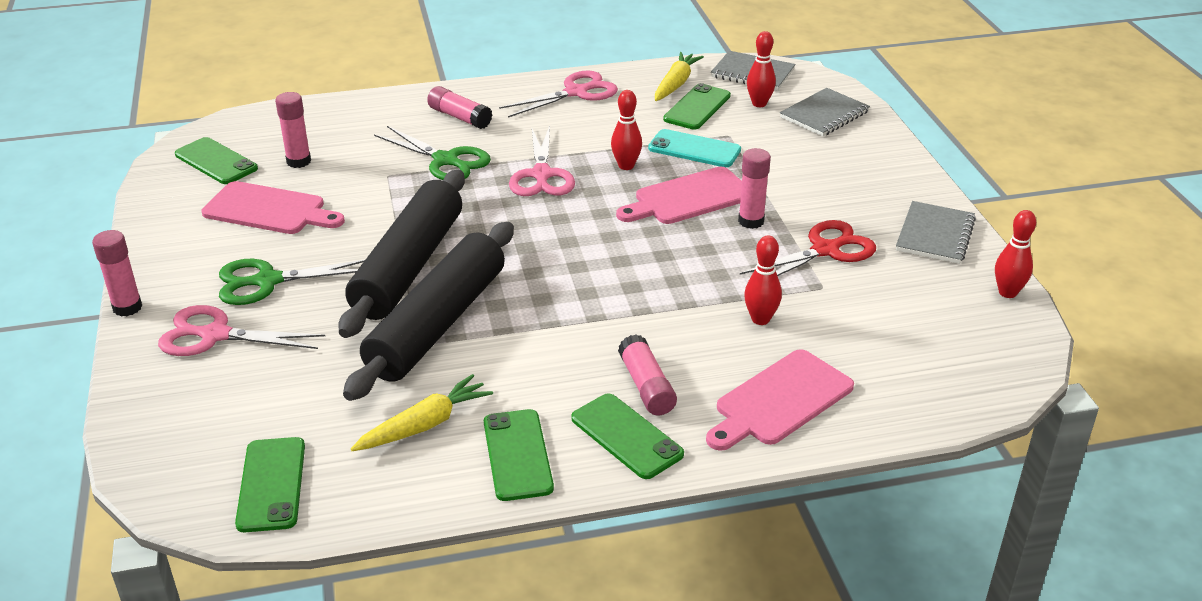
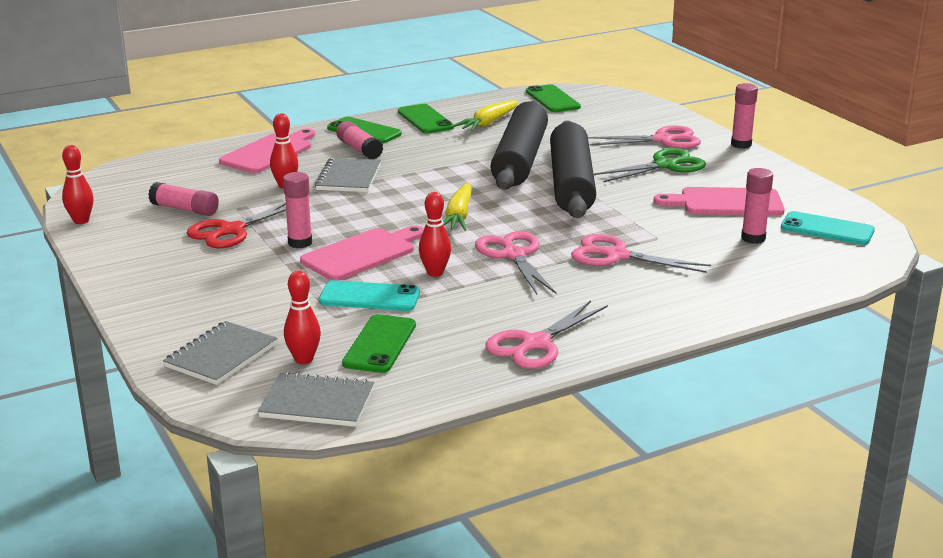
camera: 165 degrees right, 10 degrees down
(216, 162) = (827, 229): green phone -> turquoise phone
(446, 160) = (616, 256): green scissors -> pink scissors
(460, 117) = (644, 297): pink glue stick -> pink glue stick (185, 209)
(676, 84) = (416, 372): yellow carrot -> yellow carrot (458, 216)
(935, 235) = (128, 252): grey notebook -> grey notebook (348, 178)

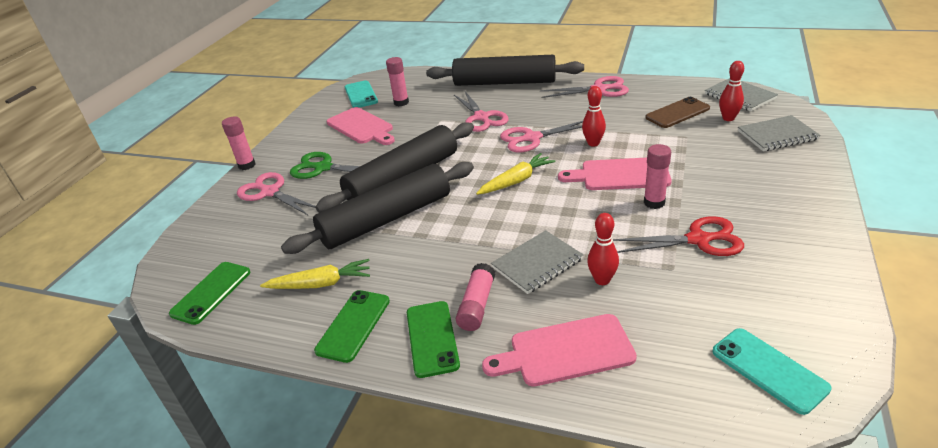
camera: 130 degrees left, 10 degrees up
(81, 221) = (847, 323): red bowling pin -> none
(185, 209) = (724, 290): pink glue stick -> none
(369, 297) = (652, 141): turquoise phone -> turquoise phone (769, 370)
(379, 344) = (677, 113): green phone -> brown phone
(513, 255) = (532, 138): pink scissors -> pink scissors turned 45 degrees clockwise
(686, 308) = (504, 82): none -> black rolling pin

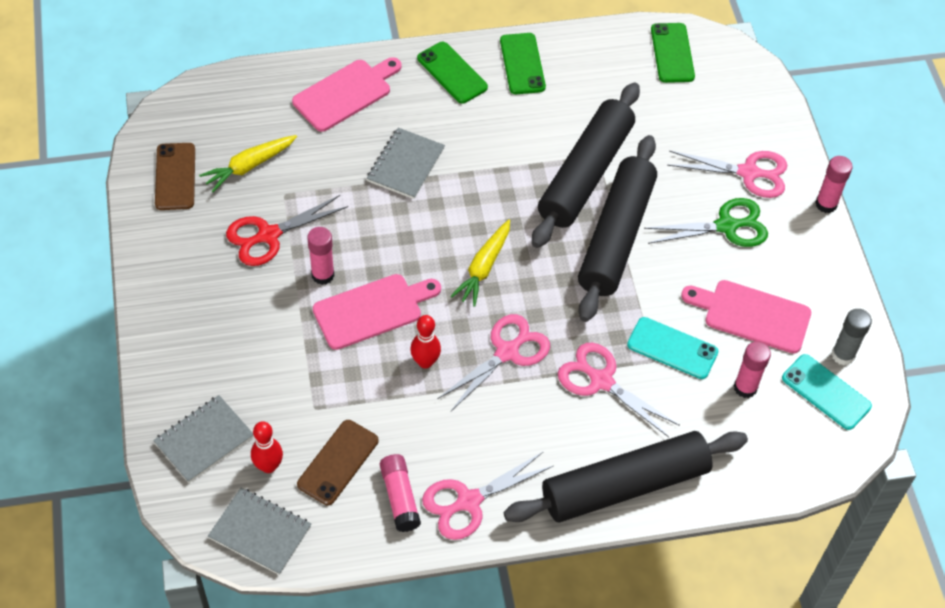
camera: 145 degrees right, 20 degrees up
(321, 284) = (584, 89): yellow carrot -> yellow carrot (249, 166)
(333, 105) = (843, 355): none -> grey glue stick
(477, 305) = (435, 110): pink glue stick -> pink glue stick (400, 497)
(602, 280) = (341, 164): red bowling pin -> none
(769, 370) = (197, 123): turquoise phone -> turquoise phone (672, 348)
(800, 315) = (175, 176): none -> brown phone

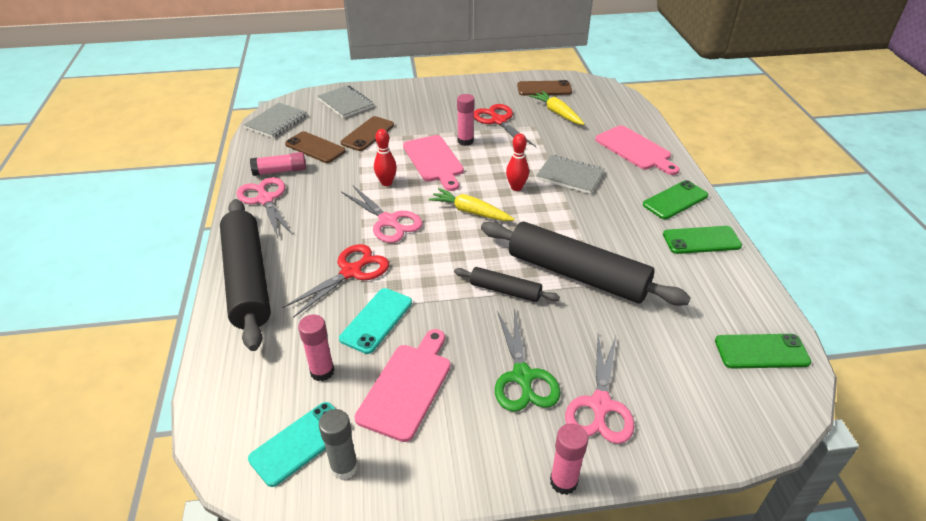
camera: 95 degrees right, 15 degrees down
(268, 466) = (321, 124): red bowling pin -> red bowling pin (516, 187)
(300, 398) = (367, 134): none -> brown phone
(601, 381) = (351, 272): pink scissors -> red scissors
(616, 236) = (505, 291): black rolling pin -> black rolling pin, size x0.49

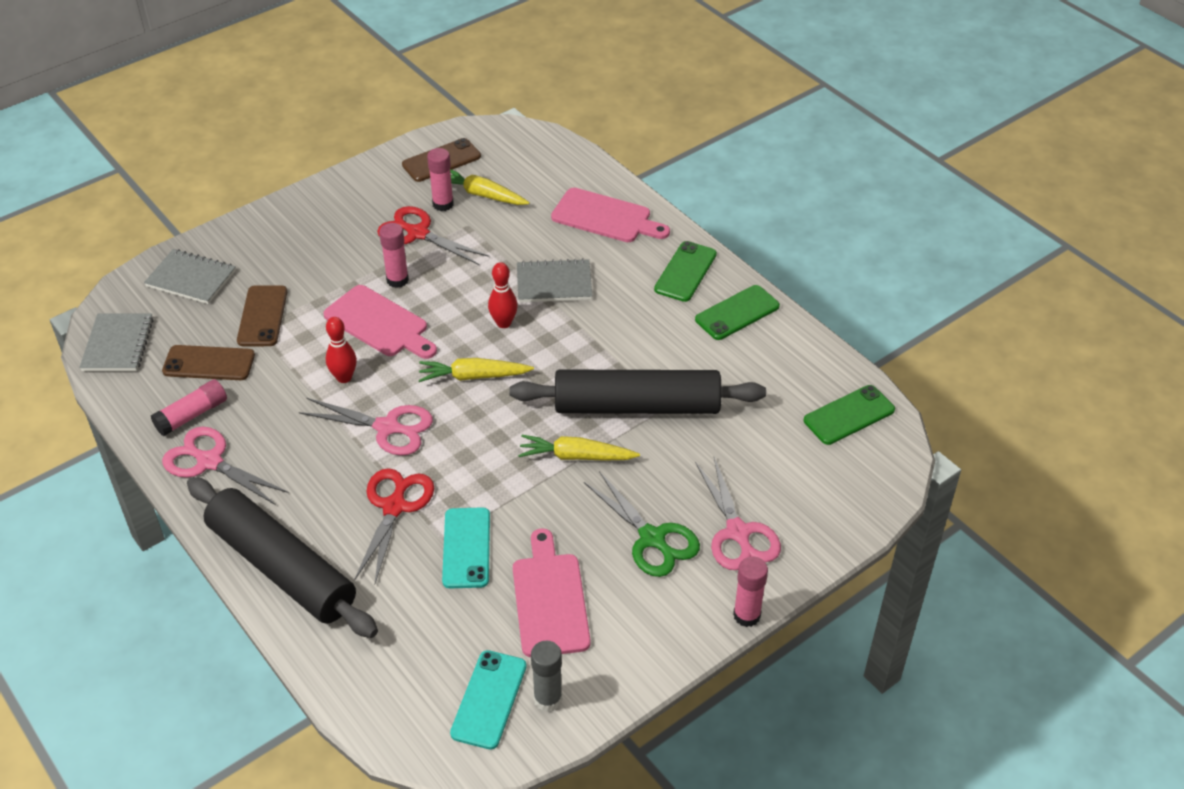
camera: 30 degrees left, 5 degrees up
(322, 371) = (453, 625): pink glue stick -> pink glue stick (443, 204)
(505, 291) = (576, 456): black rolling pin -> yellow carrot

